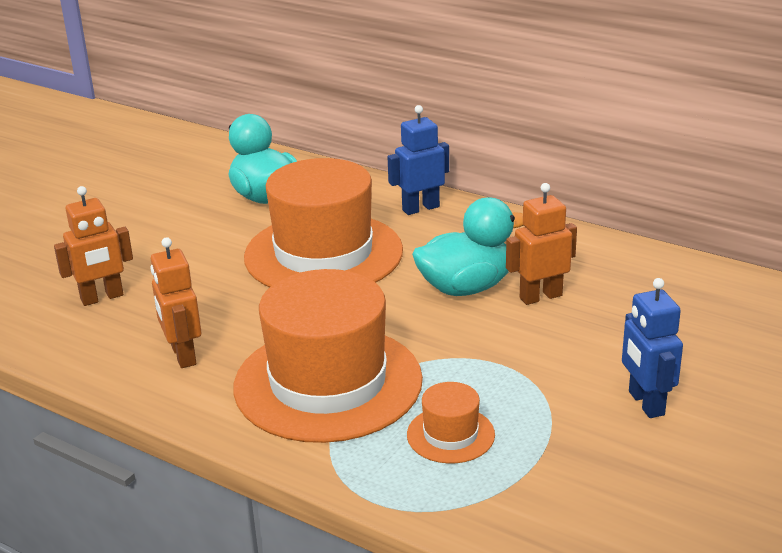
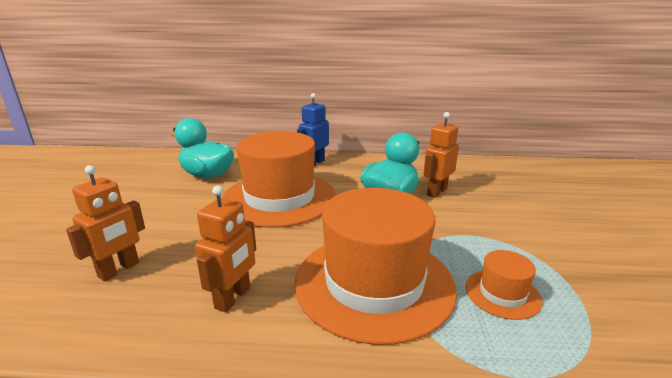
camera: 30 degrees left, 5 degrees down
(183, 355) = (233, 298): orange robot -> orange robot turned 105 degrees counterclockwise
(645, 403) = (572, 234): blue robot -> none

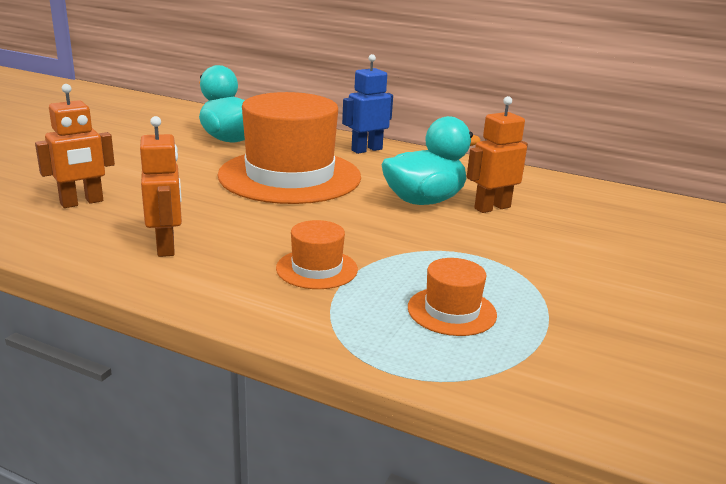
camera: 20 degrees right, 0 degrees up
(233, 298) = (166, 246): orange robot -> orange robot turned 60 degrees counterclockwise
(374, 283) = (317, 269): orange hat -> orange hat, size x0.44

